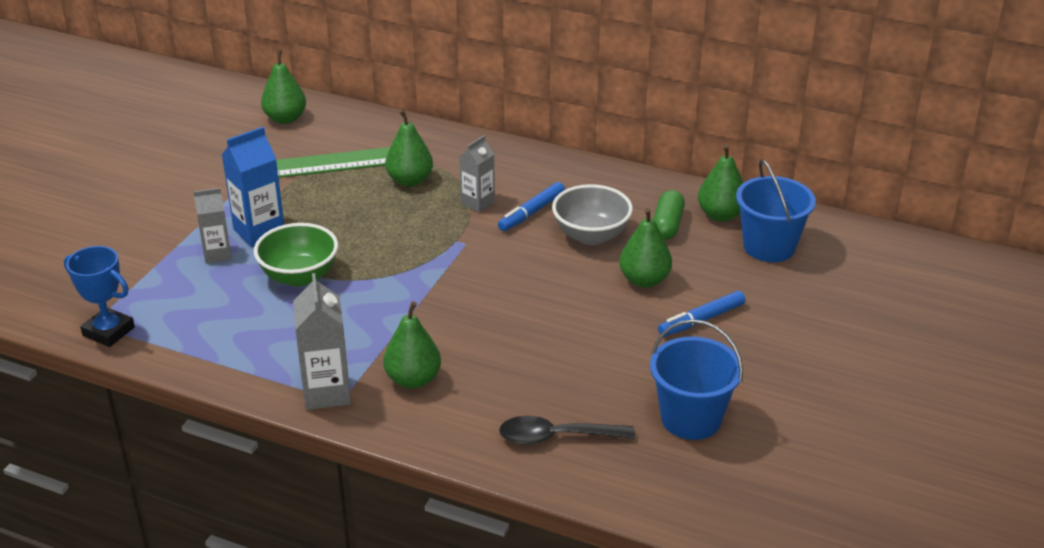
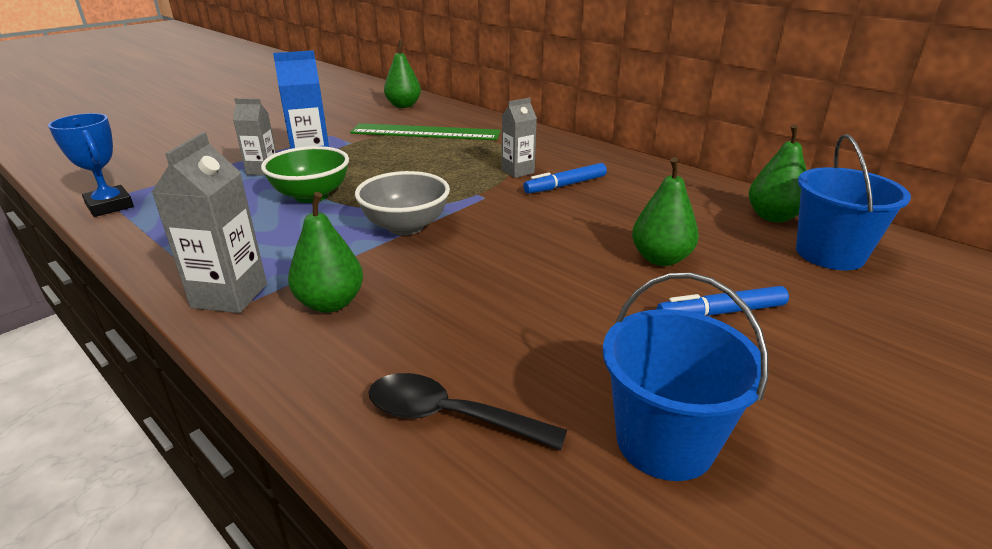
camera: 20 degrees right, 5 degrees down
(410, 180) = (469, 150): green pear -> none
(591, 235) = (617, 211): grey bowl -> grey bowl (405, 226)
(667, 225) = (706, 216): green capsule -> none

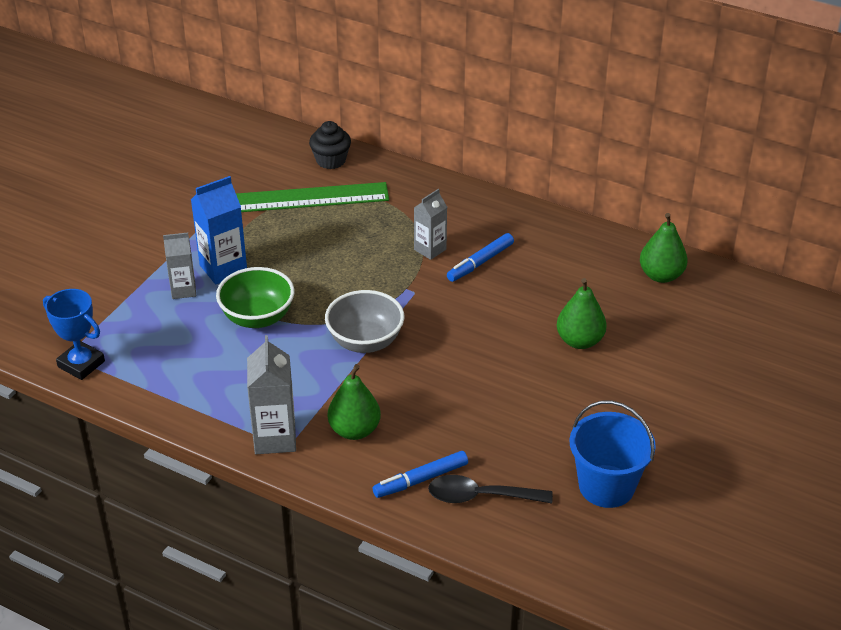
camera: 15 degrees left, 10 degrees up
(403, 105) = (255, 148): green pear -> none
(461, 116) = (331, 160): none -> black cupcake
(721, 312) = (629, 386): blue marker -> blue marker (421, 480)
(829, 254) = (703, 312): blue bucket -> none

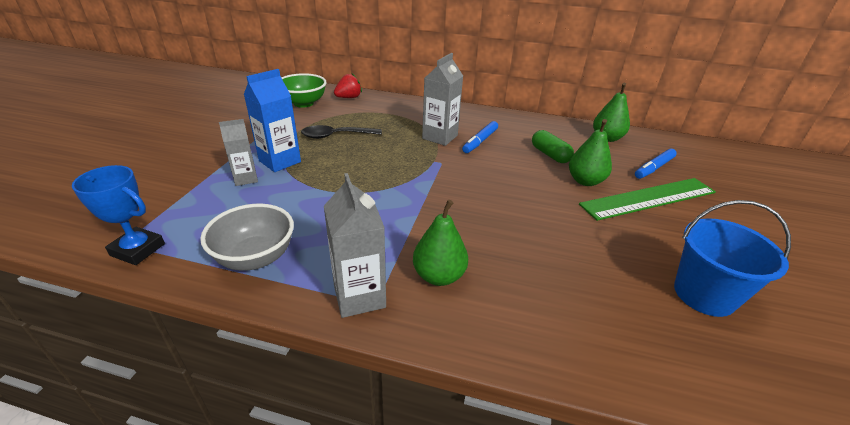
camera: 15 degrees left, 5 degrees down
(257, 317) = (316, 192): green bowl -> green bowl (303, 103)
(308, 198) = (339, 116): green ruler -> green ruler (648, 198)
(331, 160) = (349, 97): black cupcake -> red strawberry
(365, 341) = (417, 199): grey bowl -> grey bowl (256, 257)
(421, 480) = (529, 317): blue marker -> blue marker (653, 168)
(430, 249) = (440, 137): grey carton -> grey carton, size x1.52
(481, 496) = (599, 326): black spoon -> black spoon (336, 136)
(561, 295) = (550, 155): none -> green capsule

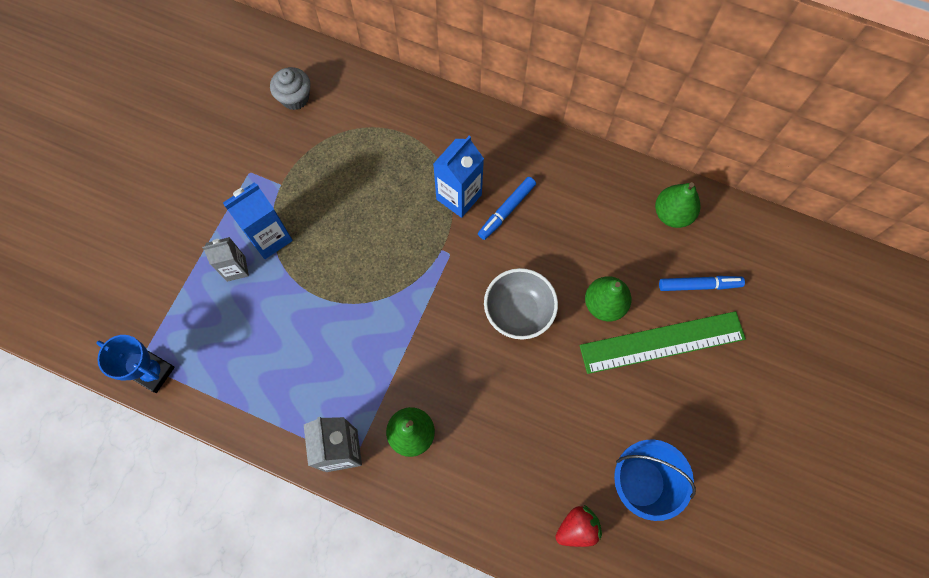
camera: 10 degrees right, 35 degrees up
(256, 257) = (255, 393): grey bowl -> grey bowl (518, 312)
(303, 103) = (295, 98): green bowl -> grey cupcake
(336, 136) = (334, 185): black spoon -> none
(349, 97) = (355, 84): red strawberry -> red strawberry (577, 528)
(440, 137) = (459, 197): grey carton -> blue carton
(550, 155) = (583, 247): green capsule -> none
(653, 168) = (699, 285): blue marker -> blue marker turned 150 degrees counterclockwise

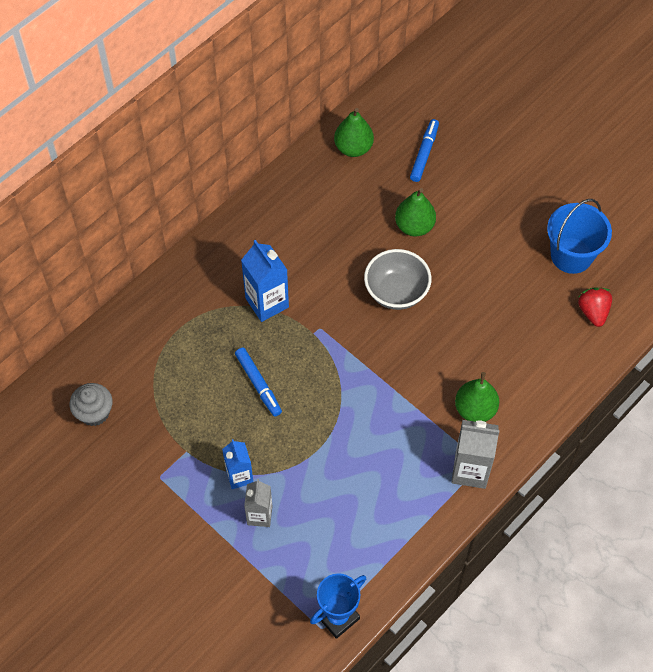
camera: 70 degrees left, 10 degrees down
(270, 237) = (239, 476): blue carton -> blue carton, size x0.66
(506, 210) = (297, 269): blue marker -> blue marker (258, 384)
(662, 342) = (462, 197): green ruler -> none

